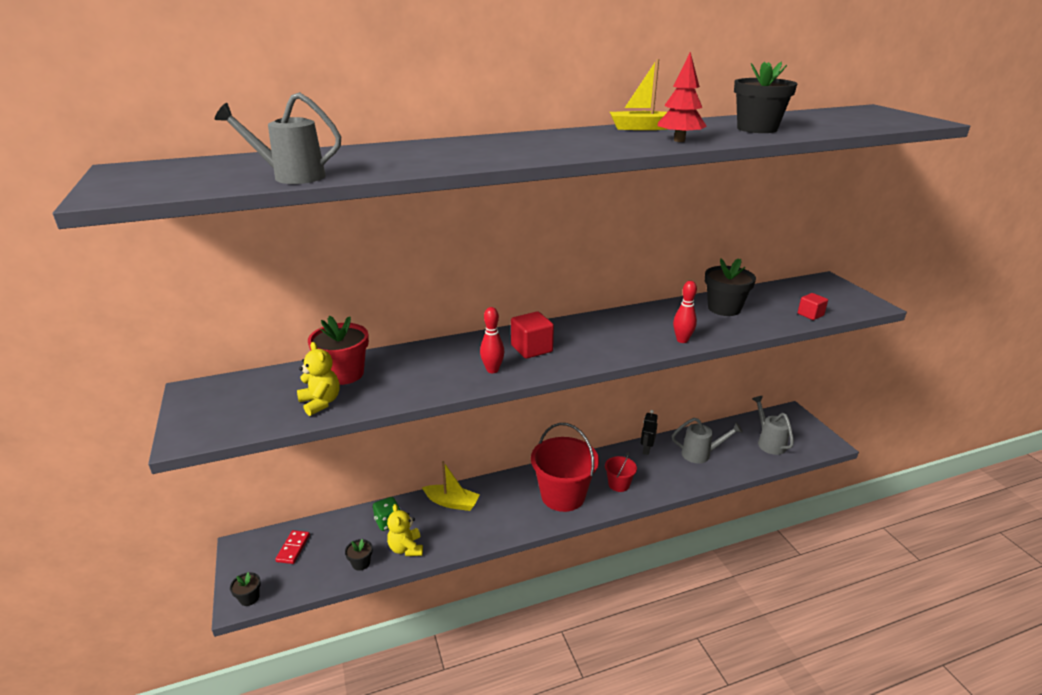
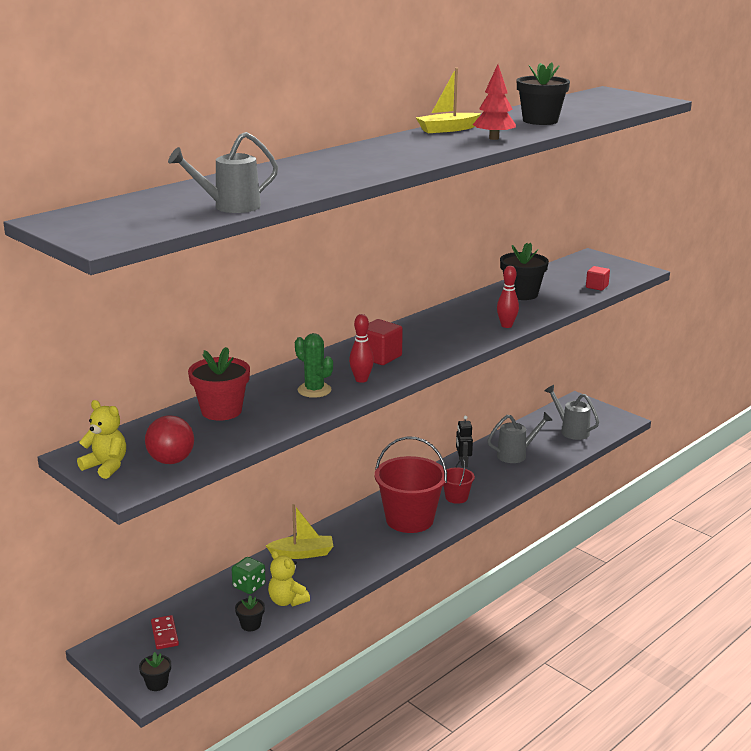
camera: 25 degrees left, 5 degrees down
(249, 417) = (171, 461): none -> red ball
(320, 402) = (227, 436): yellow teddy bear -> yellow teddy bear (106, 466)
(441, 371) = (314, 390): none -> green cactus

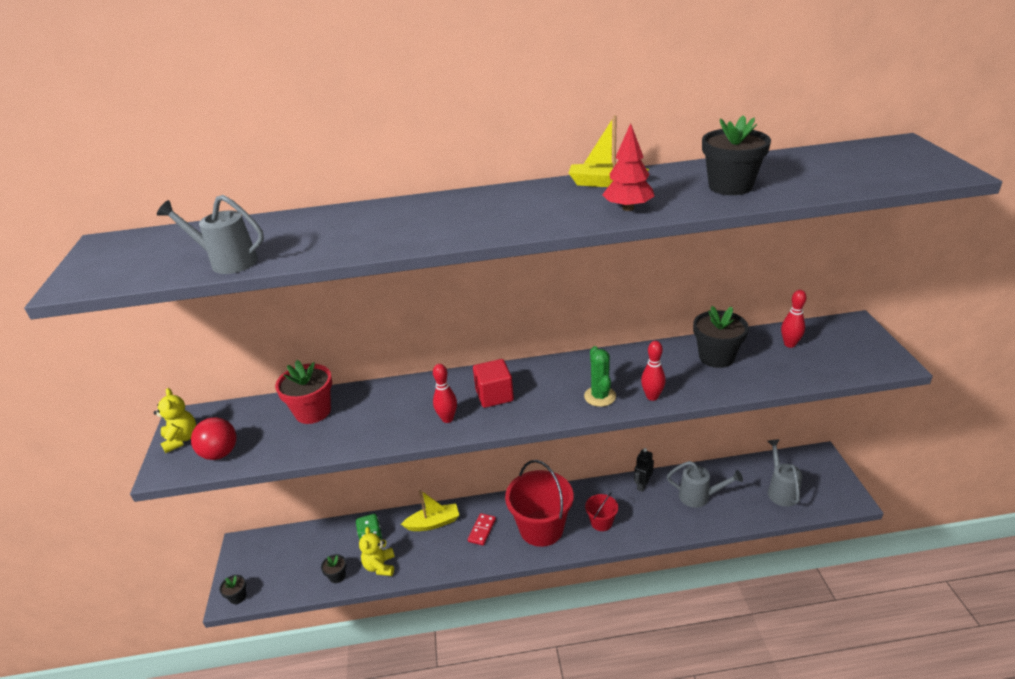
camera: 40 degrees right, 10 degrees up
(164, 634) = (283, 552): red domino -> red domino (482, 530)
(302, 553) = (433, 523): yellow boat -> yellow boat turned 45 degrees counterclockwise
(314, 390) = (399, 416): green cactus -> green cactus (600, 396)
(562, 276) = (789, 344): none -> red bowling pin
(597, 286) = (812, 372): red cube -> none

